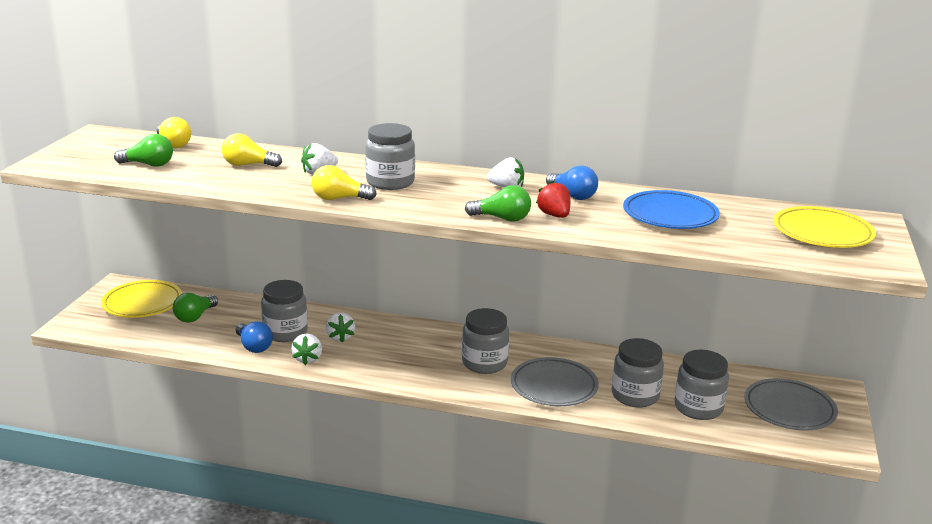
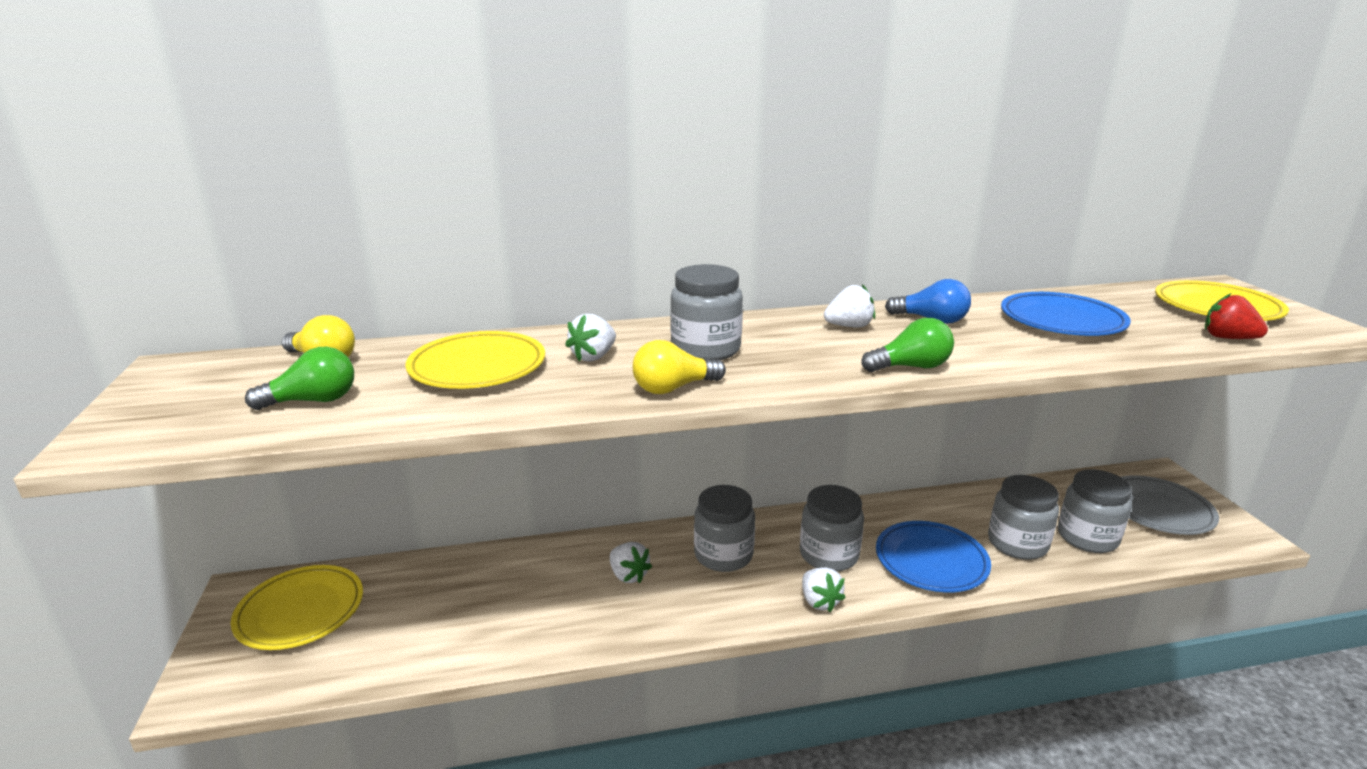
camera: 25 degrees left, 0 degrees up
(195, 317) = (400, 609): green light bulb -> none
(248, 165) = (477, 367): yellow light bulb -> yellow plate
(254, 346) = (525, 630): blue light bulb -> none
(285, 332) = (551, 592): grey jar -> grey jar (723, 555)
(308, 359) = (616, 625): white strawberry -> white strawberry (819, 601)
(554, 215) = (956, 349): red strawberry -> red strawberry (1228, 338)
(554, 386) = (931, 561): grey plate -> blue plate

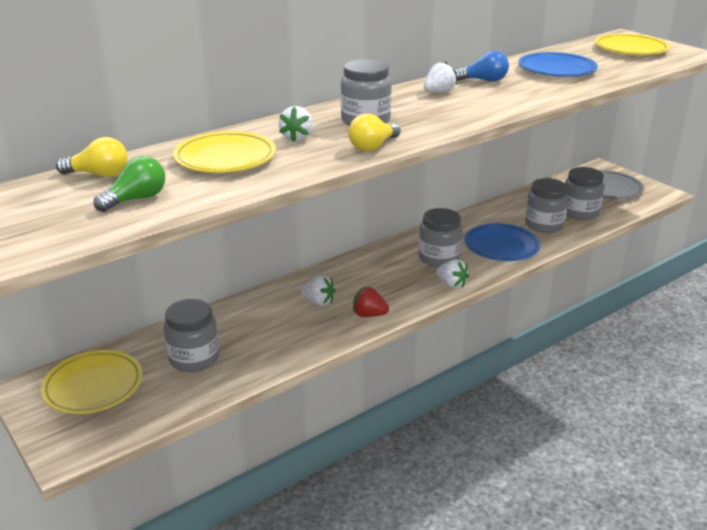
camera: 25 degrees left, 5 degrees up
(723, 555) = (372, 274): grey jar -> grey jar (194, 358)
(911, 367) = (498, 110): green light bulb -> none
(1228, 338) = (647, 66): red strawberry -> red strawberry (369, 315)

